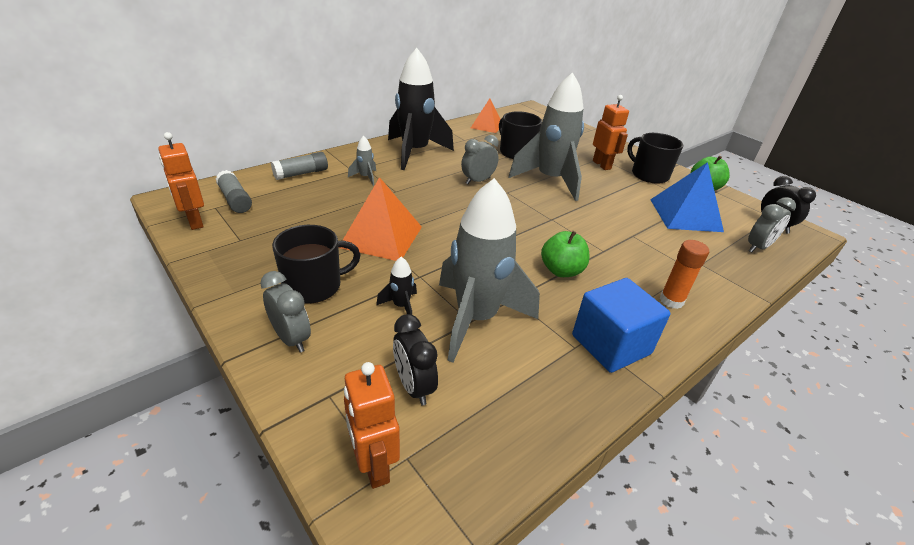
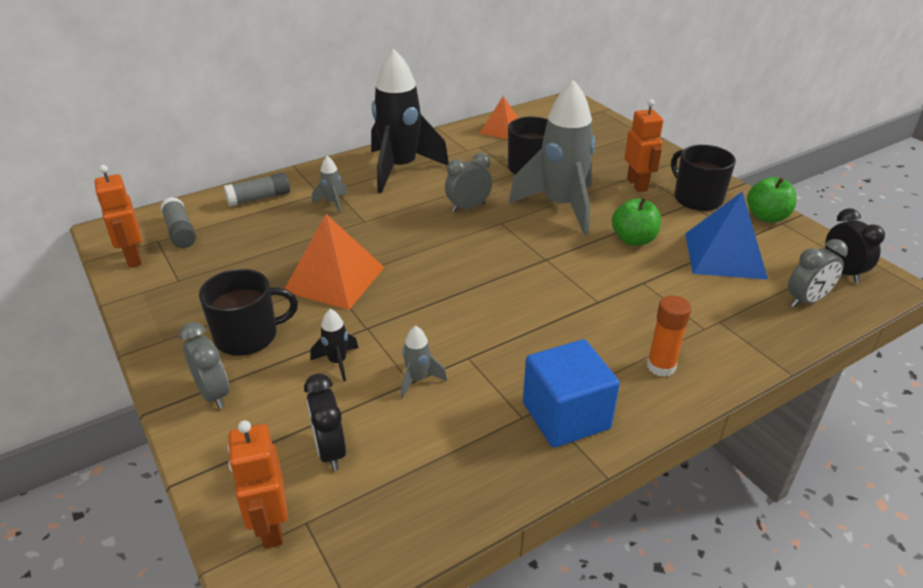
camera: 10 degrees right, 0 degrees up
(476, 319) = (418, 379): grey rocket -> grey rocket, size x0.40
(561, 270) = (536, 325): green apple -> green apple (633, 240)

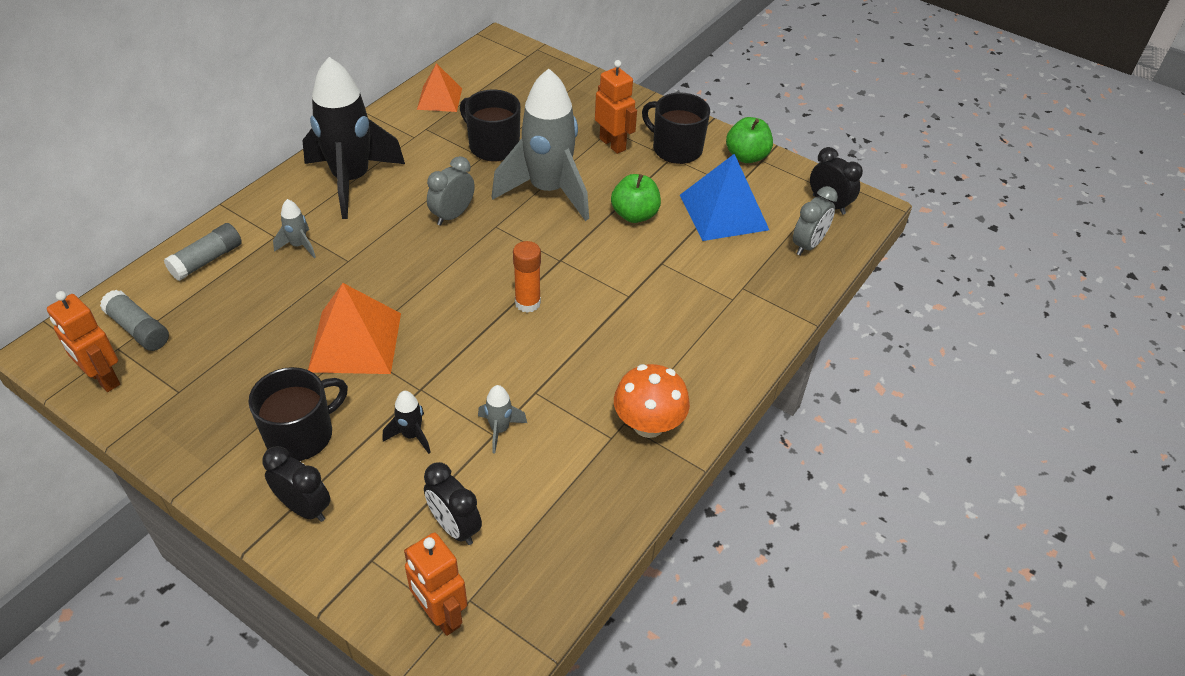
camera: 25 degrees left, 10 degrees up
(213, 394) = (304, 508): grey clock -> black clock
(566, 416) = (648, 424): blue cube -> orange mushroom
(661, 366) = (709, 350): orange glue stick -> orange glue stick (527, 303)

